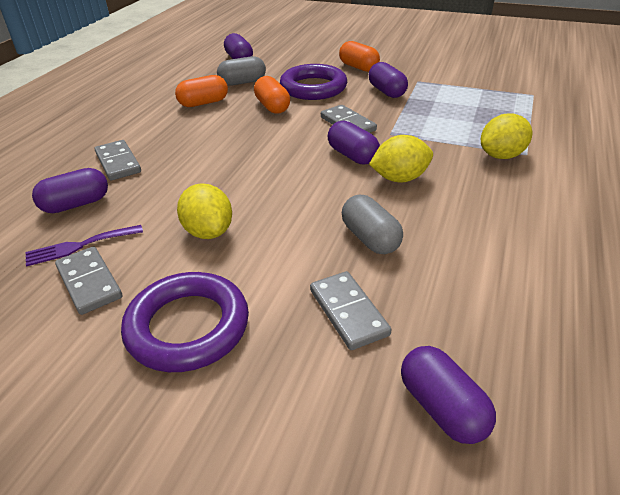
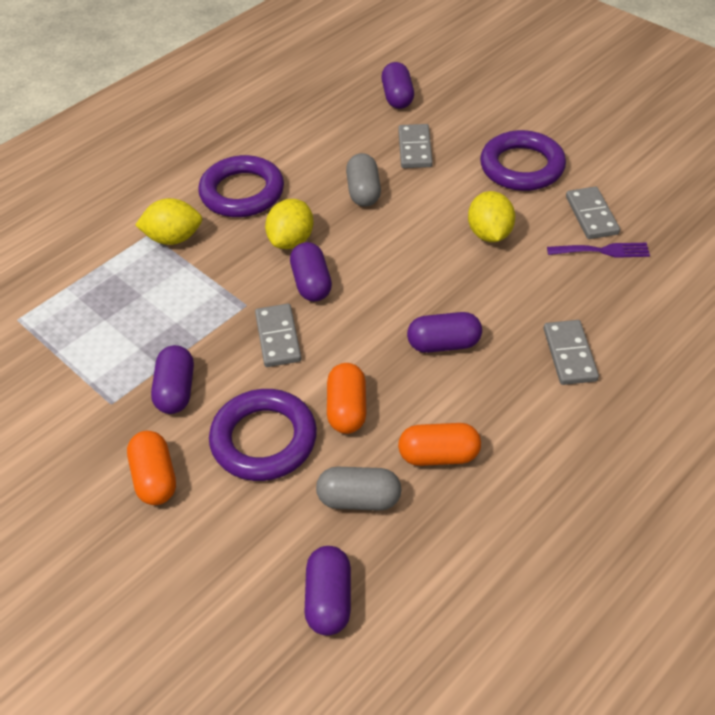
camera: 155 degrees left, 10 degrees up
(76, 204) = (612, 302): purple capsule -> purple capsule (444, 344)
(399, 178) = (291, 241): yellow lemon -> yellow lemon turned 75 degrees counterclockwise
(494, 204) = (242, 192): none -> purple ring

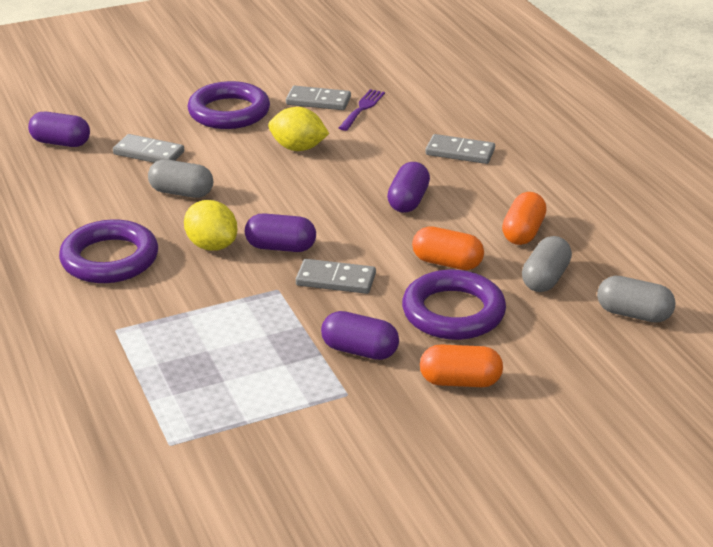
camera: 70 degrees left, 15 degrees down
(173, 238) = (139, 314): yellow lemon -> none
(329, 599) = (633, 314): purple capsule -> grey capsule

